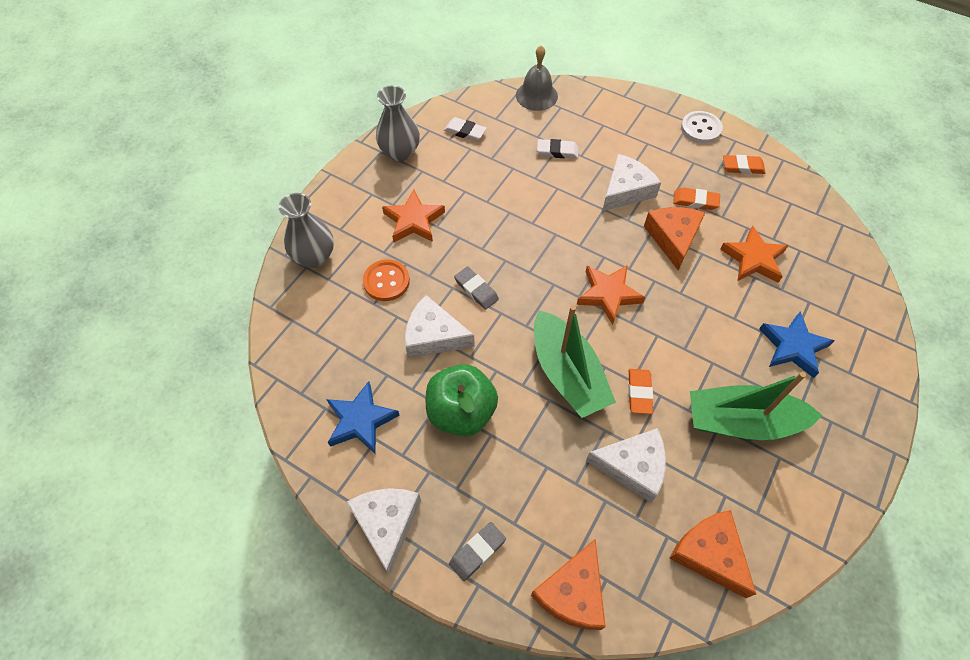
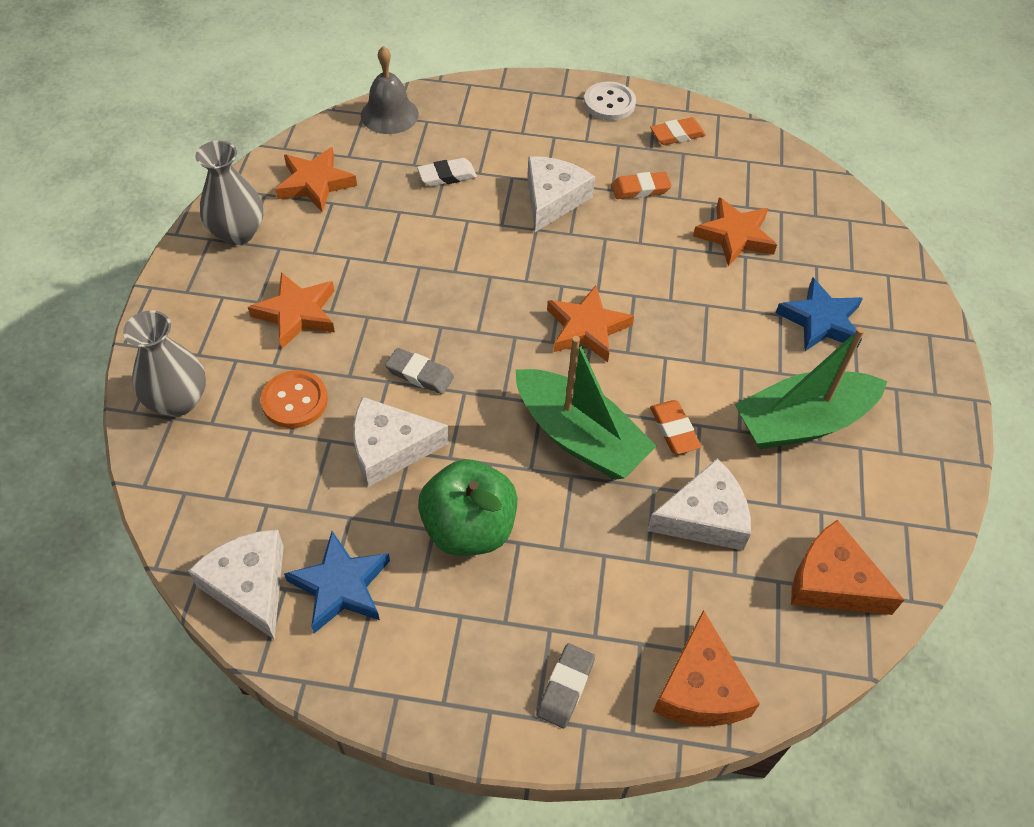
camera: 25 degrees left, 5 degrees down
(387, 523) = (435, 699): white cheese -> white cheese (249, 586)
(465, 132) = (315, 183): white eraser -> orange star
(673, 238) = (633, 239): orange cheese -> none

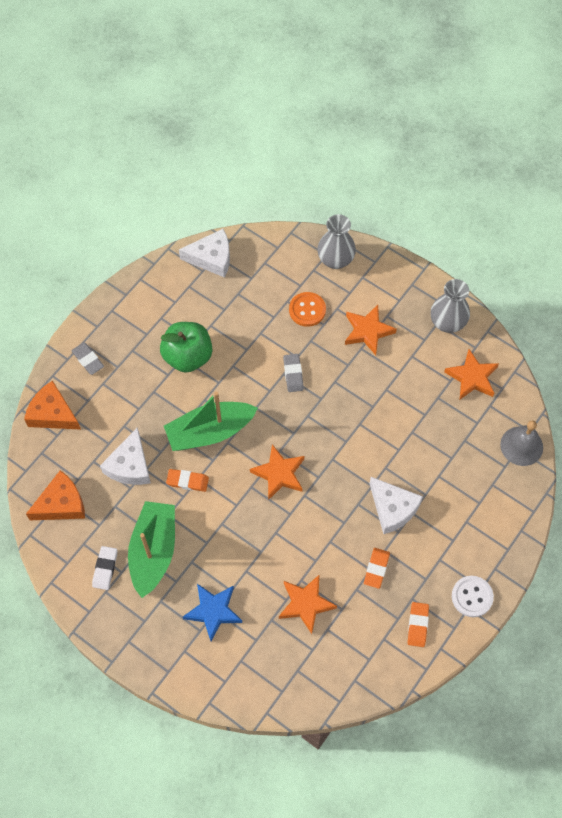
camera: 120 degrees right, 10 degrees up
(340, 586) = (190, 292): blue star -> none
(390, 448) = (253, 341): white cheese -> none
(420, 374) = (293, 374): grey eraser -> grey eraser turned 60 degrees counterclockwise
(447, 175) = (444, 455): white eraser -> white eraser (105, 569)

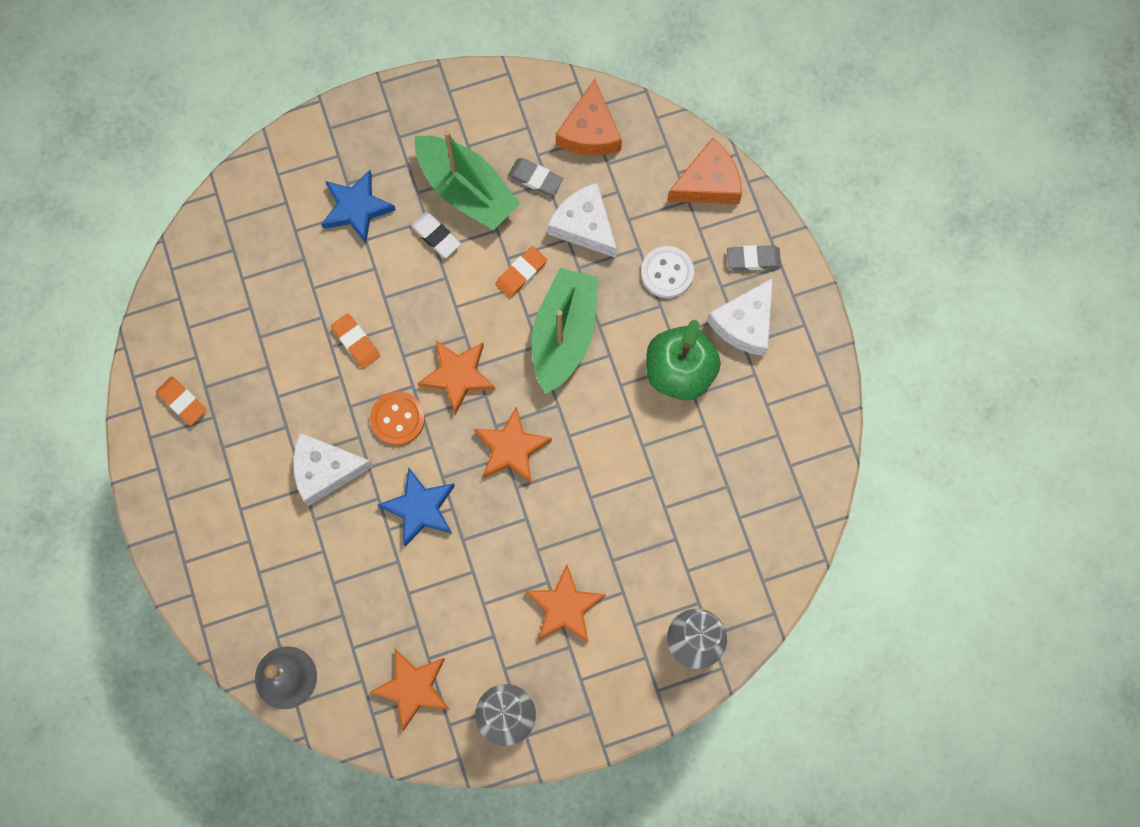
camera: 125 degrees right, 10 degrees up
(105, 569) = (483, 132): white eraser -> white eraser (436, 236)
(212, 258) = (801, 488): white cheese -> white cheese (745, 324)
(293, 374) = (570, 477): grey eraser -> grey eraser (535, 178)
(305, 604) = (293, 304): orange star -> orange star (511, 448)
(307, 310) = (646, 554): orange button -> orange button (397, 419)
(373, 441) = (420, 508): none -> blue star
(376, 569) = (273, 403): orange eraser -> orange eraser (356, 342)
(472, 597) = (165, 481): white button -> white button (667, 273)

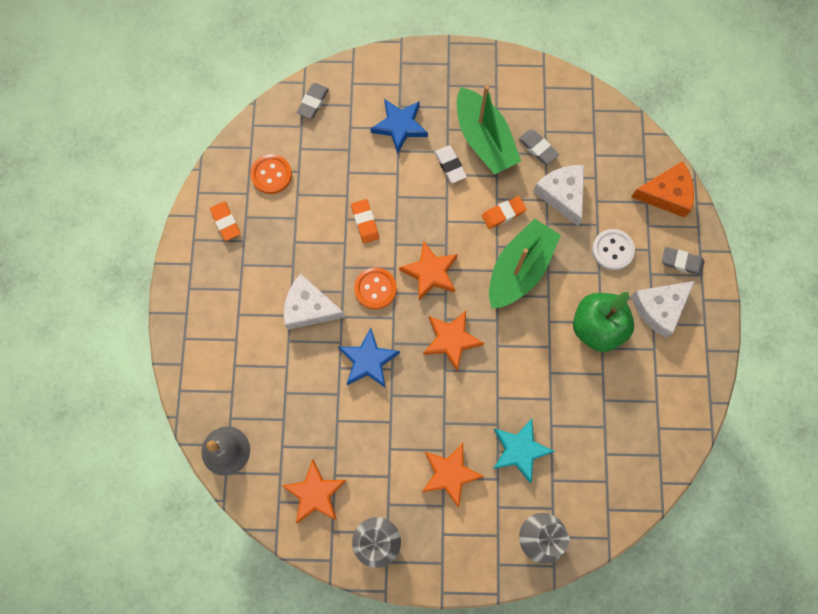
camera: 20 degrees right, 0 degrees up
(218, 323) = (271, 175): none -> orange button
(237, 214) = (313, 102): none -> grey eraser
(590, 131) = (590, 127): orange cheese -> none
(637, 549) = (519, 450): none -> turquoise star

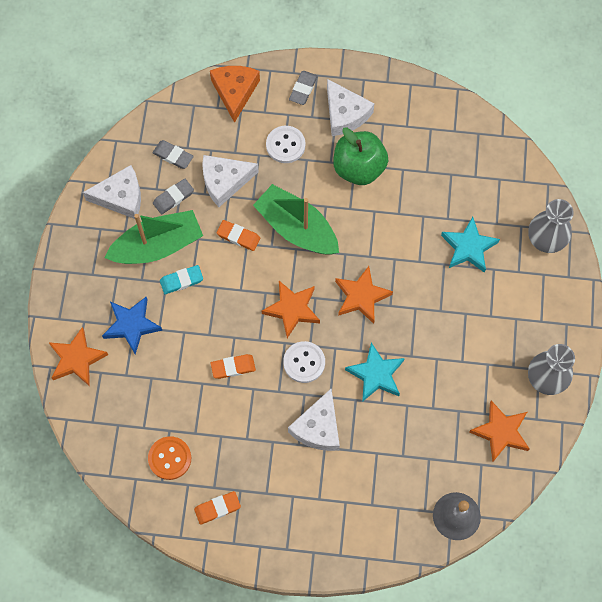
camera: 85 degrees left, 5 degrees down
(313, 102) = (91, 411): grey eraser -> grey eraser (173, 156)
(368, 360) = (376, 374): blue star -> turquoise star
(375, 289) = (304, 362): orange button -> white button
(450, 165) = (181, 281): white eraser -> turquoise eraser
(450, 474) = (487, 310): orange star -> orange star (77, 359)
(503, 213) = (238, 236): orange eraser -> orange eraser turned 45 degrees counterclockwise
(532, 100) = (121, 197): none -> white cheese

